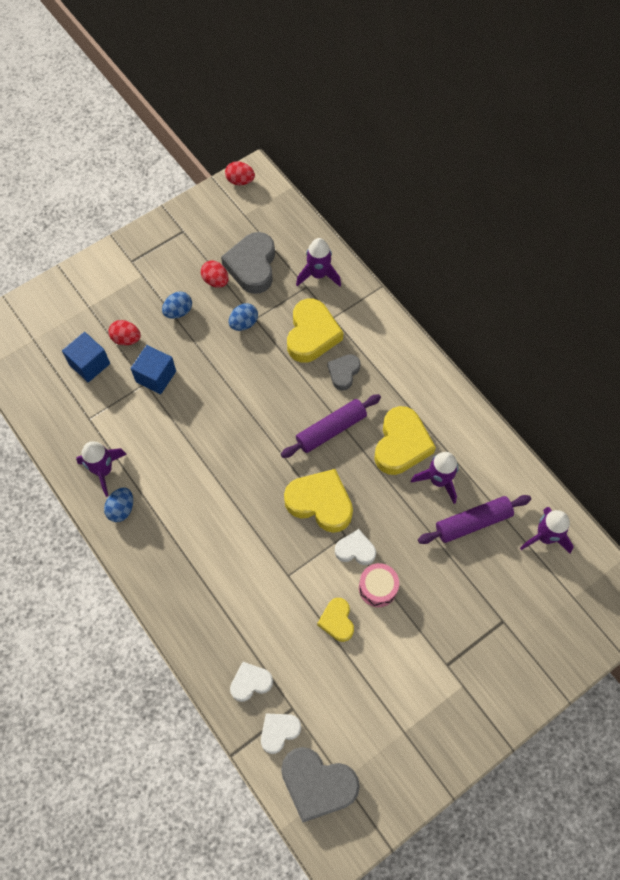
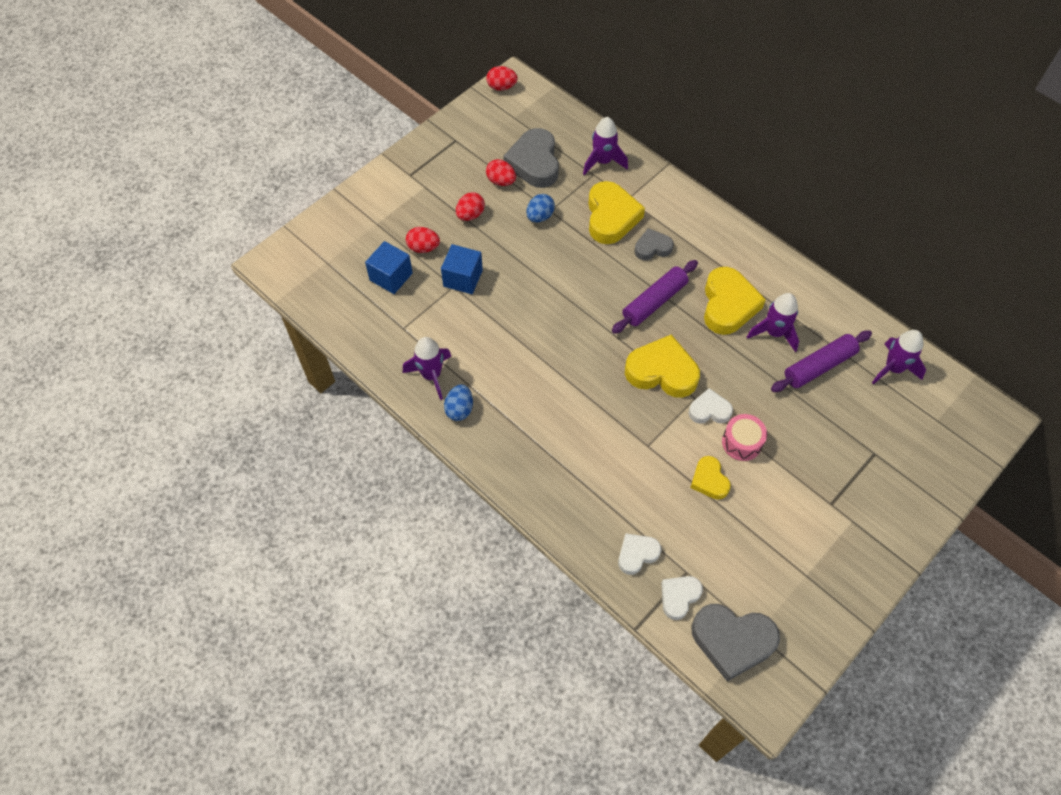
camera: 10 degrees left, 5 degrees down
(178, 312) = (470, 215): blue egg -> red egg
(343, 373) = (652, 247): grey heart -> grey heart turned 60 degrees clockwise

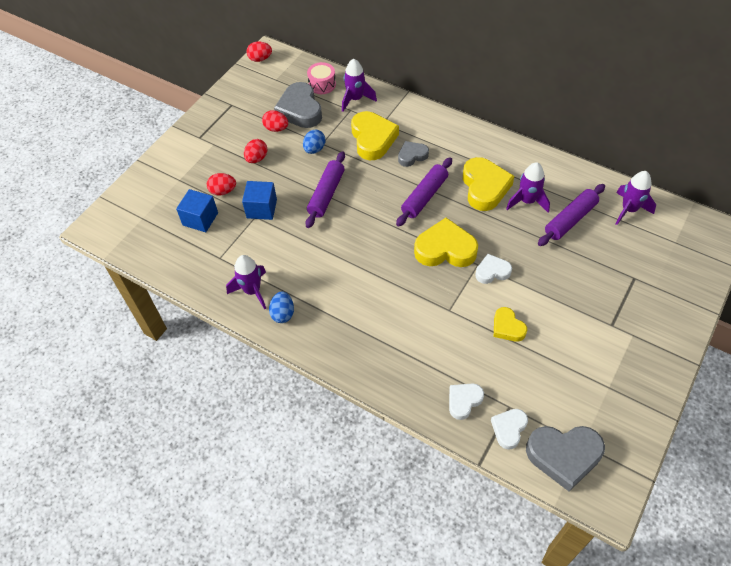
camera: 10 degrees left, 5 degrees down
(541, 275) = (326, 194): none -> purple rolling pin
(741, 442) = (525, 291): pink drum -> pink drum (322, 84)

